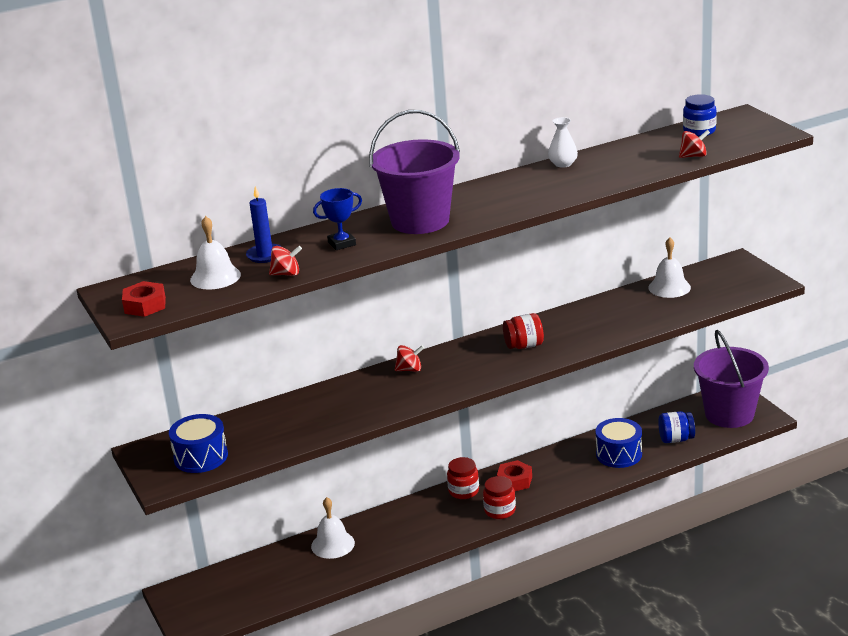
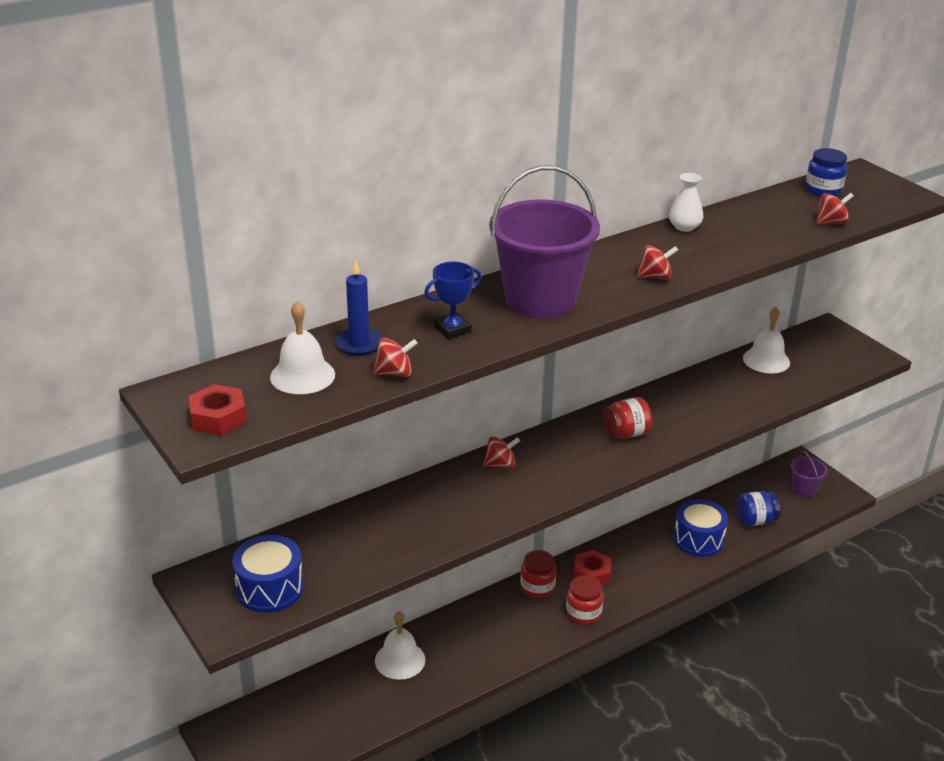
camera: 10 degrees left, 5 degrees up
(522, 202) = (655, 277): none -> red spinning top
(729, 414) = (804, 490): purple bucket -> purple bucket, size x0.46

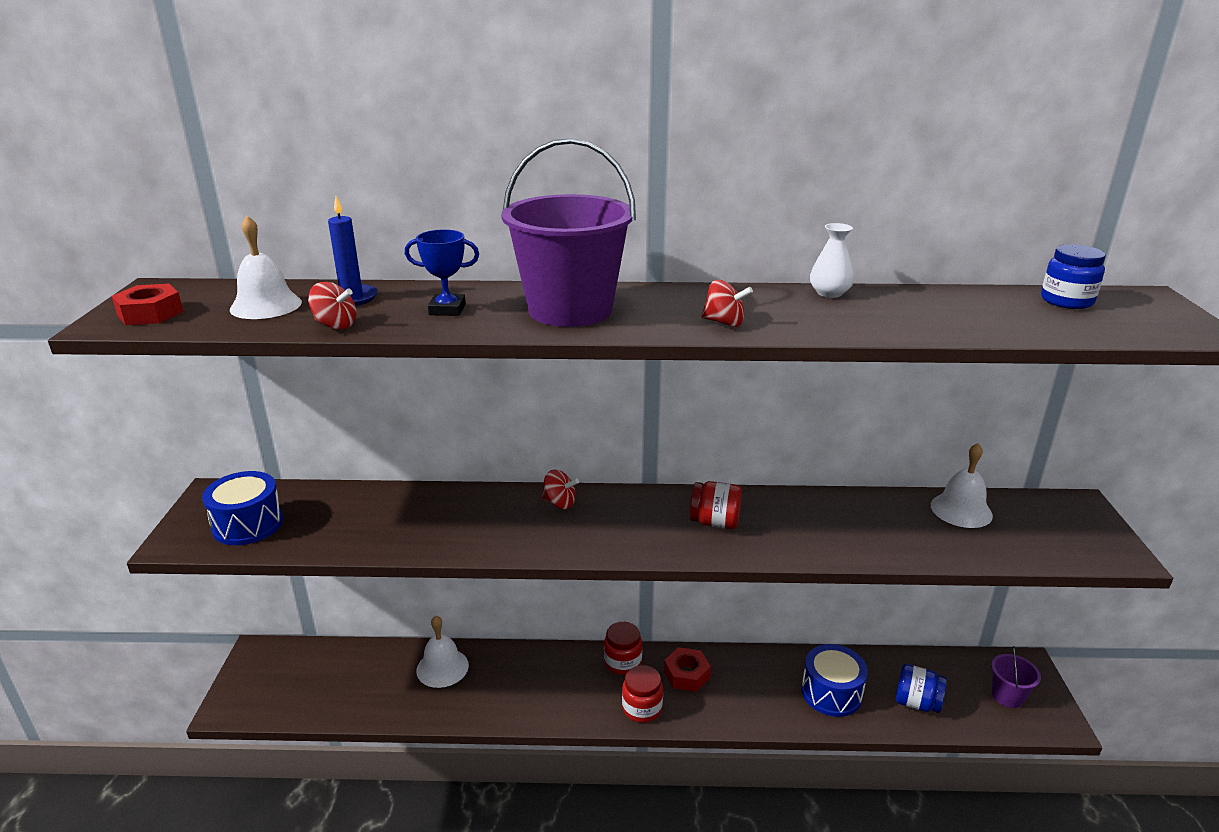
camera: 35 degrees right, 5 degrees down
(831, 222) = (1034, 330): red spinning top -> none

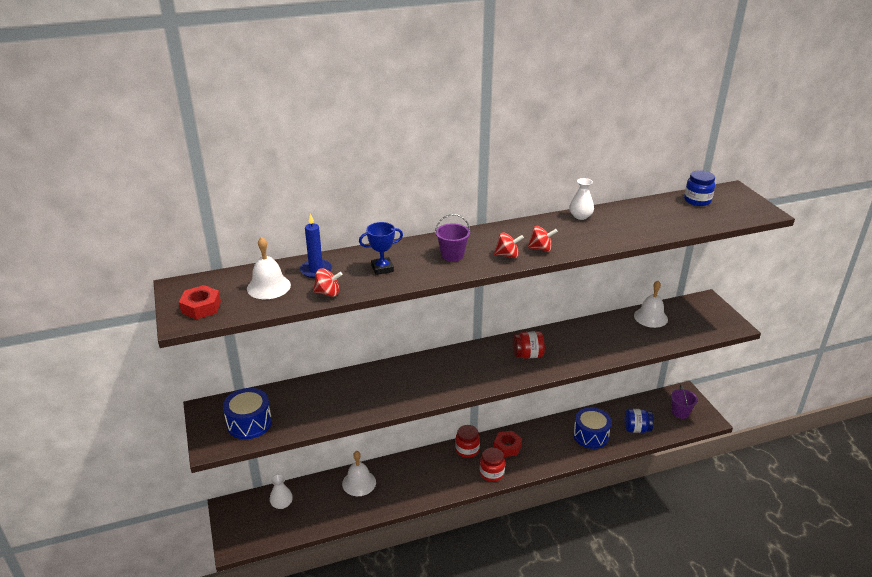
camera: 20 degrees left, 5 degrees up
(324, 667) = (282, 504): none -> white vase
(559, 503) = (433, 363): red spinning top -> red spinning top (507, 255)
(570, 310) = (452, 255): purple bucket -> purple bucket, size x0.46

